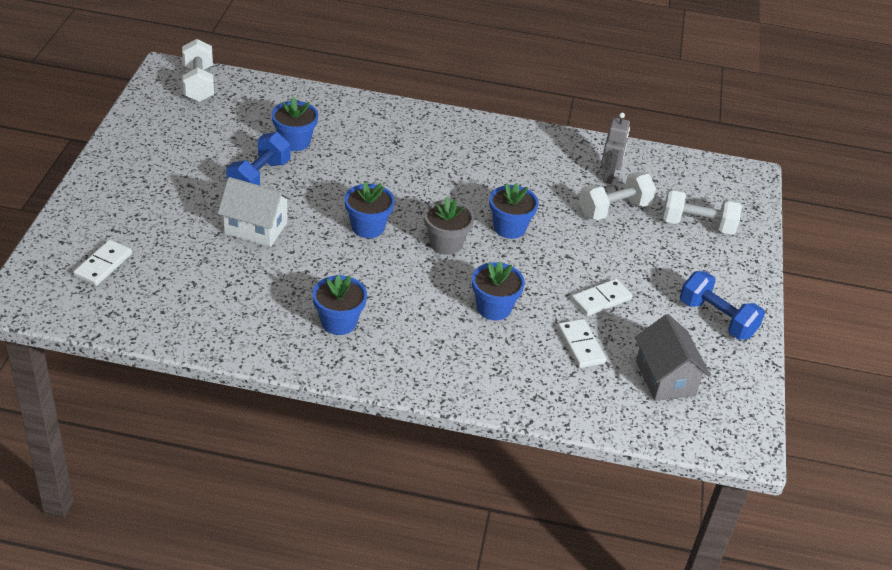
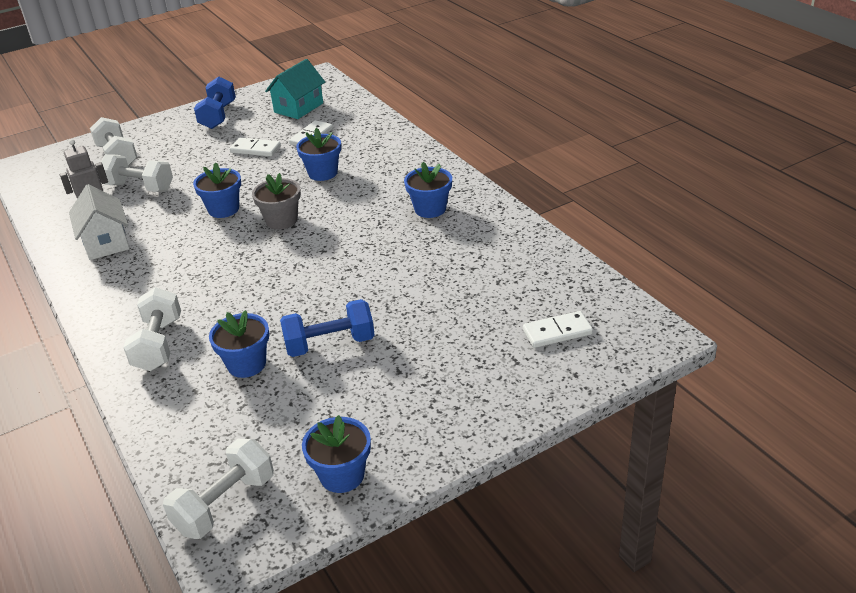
camera: 125 degrees left, 5 degrees down
(256, 228) = (396, 300): white house -> white house (106, 242)
(368, 227) = (313, 257): blue flower pot -> blue flower pot (342, 475)
(370, 124) = (158, 344): none -> white dumbbell
(665, 378) = (298, 108): grey house -> turquoise house

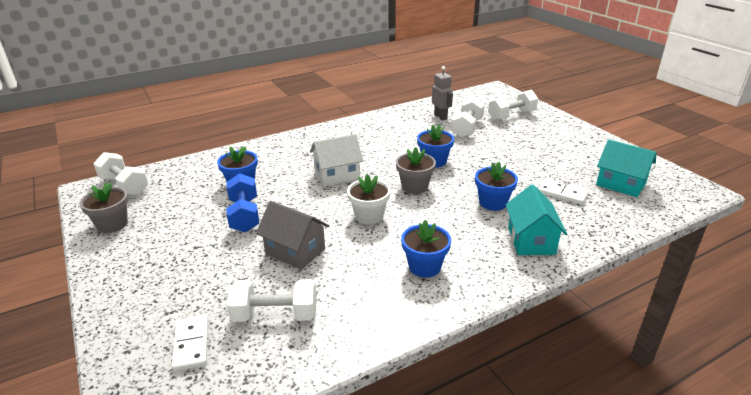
camera: 90 degrees right, 5 degrees down
(106, 242) = (396, 125): white house -> white house (337, 175)
(158, 344) = (278, 153): white dumbbell -> white dumbbell (275, 315)
(218, 116) = (589, 147): blue dumbbell -> none
(255, 149) = (532, 168): white domino -> none
(340, 247) = (369, 216): none -> white flower pot
(342, 475) = (112, 224): blue flower pot -> grey flower pot
(389, 156) = (531, 240): none -> turquoise house
(407, 290) = (295, 251): none -> grey house

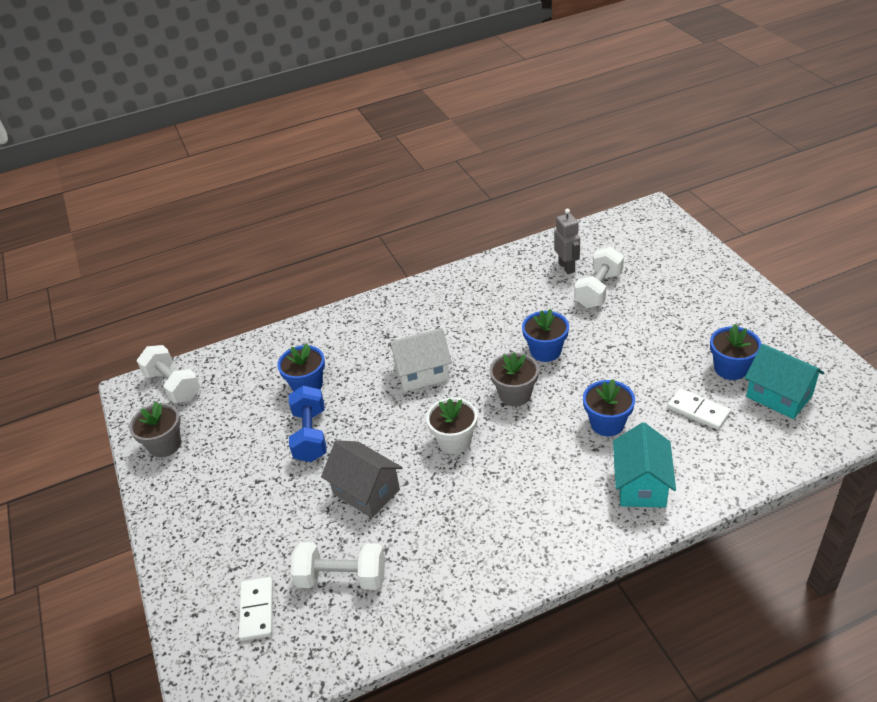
camera: 10 degrees right, 10 degrees up
(424, 266) = (509, 519): blue flower pot -> blue flower pot (730, 368)
(511, 116) = (663, 266): white dumbbell -> none

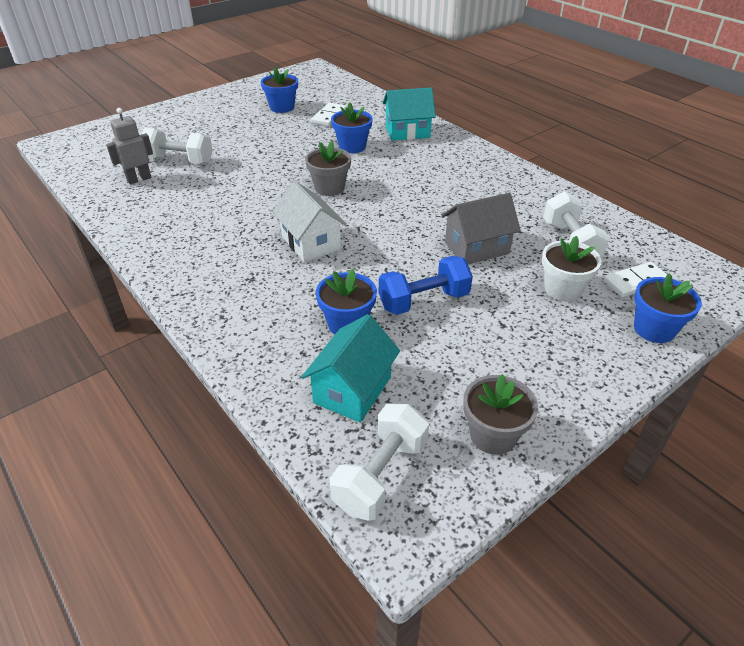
camera: 110 degrees left, 0 degrees up
(366, 491) = (476, 248): grey house -> grey house turned 45 degrees clockwise
(454, 441) = (396, 210): white flower pot -> white flower pot (562, 289)
(545, 351) = (269, 179): blue flower pot -> blue flower pot (654, 329)
(779, 396) = (307, 93): turquoise house -> turquoise house (352, 390)

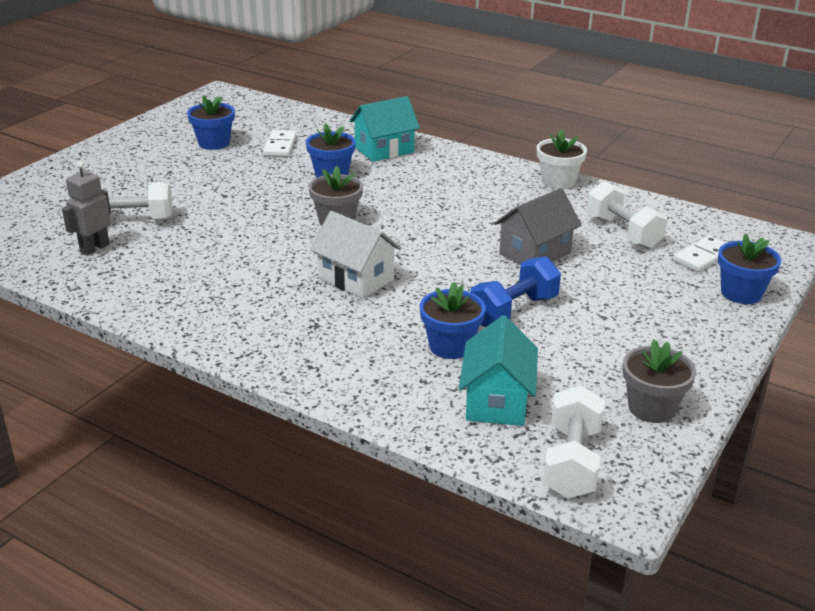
camera: 20 degrees left, 10 degrees down
(562, 289) = (640, 275): white flower pot -> white flower pot (558, 181)

